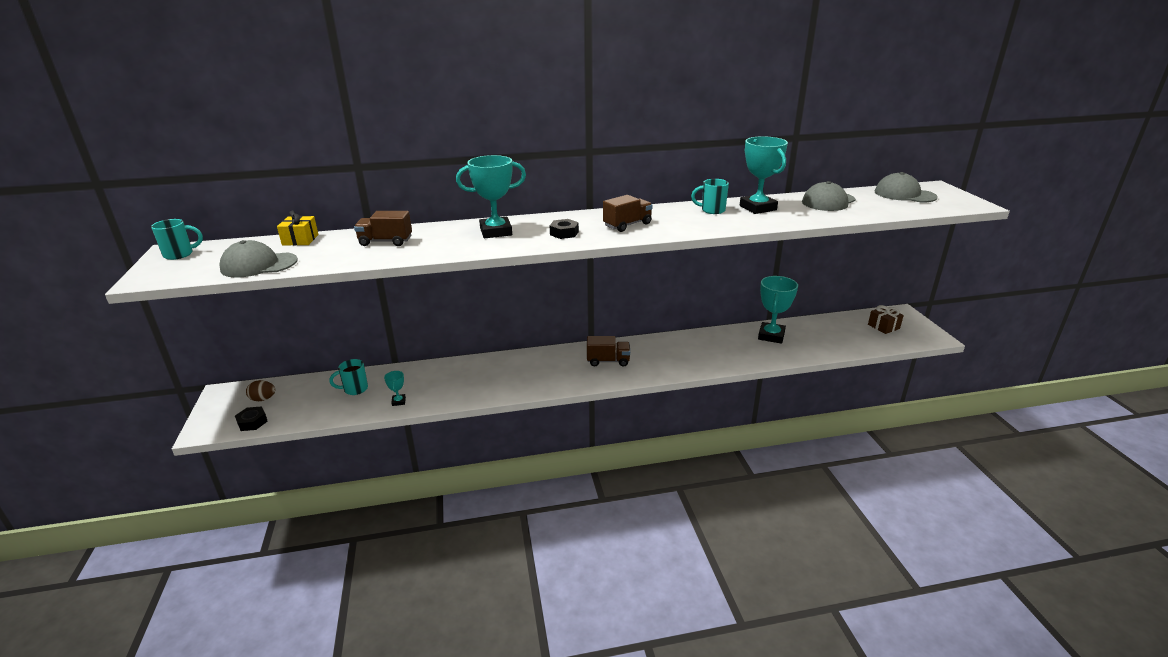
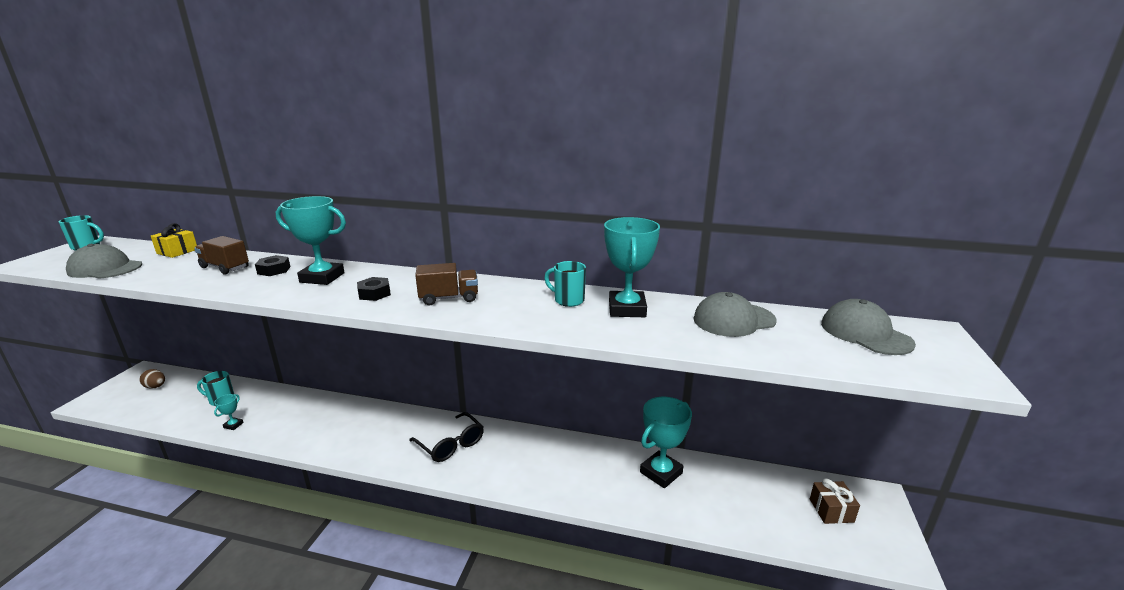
camera: 25 degrees right, 5 degrees down
(252, 422) = (121, 407): black nut -> black nut (274, 270)
(608, 361) = (450, 444): brown truck -> black glasses

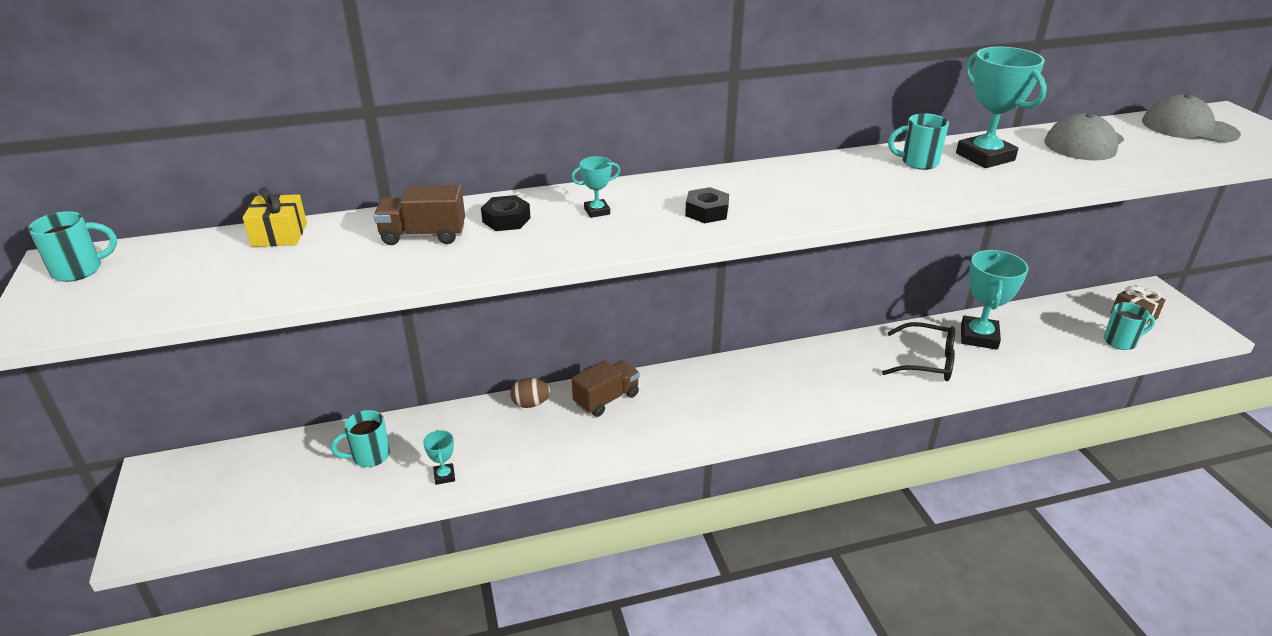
camera: 30 degrees left, 10 degrees up
(105, 268) = (223, 289): grey cap -> none
(155, 387) = (225, 481): brown egg -> brown egg (531, 404)
(322, 277) = (597, 211): turquoise trophy -> turquoise trophy, size x0.46
(449, 298) = (799, 193): brown truck -> brown truck (606, 399)
(450, 444) = (750, 389): black glasses -> black glasses (926, 361)
(789, 528) = (1121, 342): none -> turquoise mug

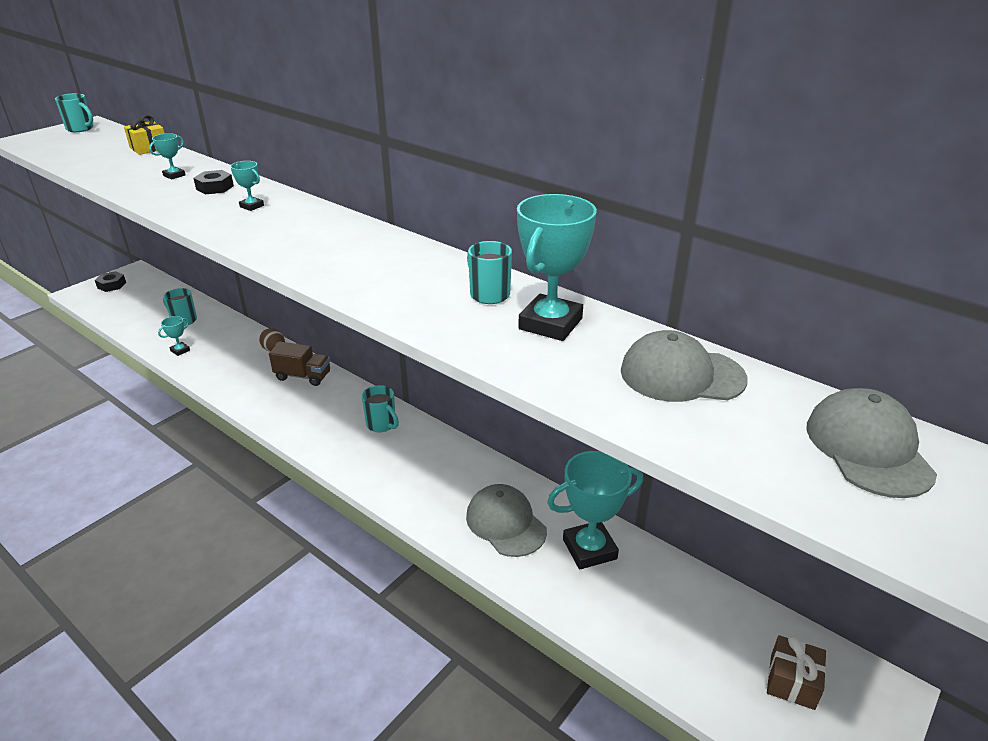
camera: 55 degrees right, 0 degrees up
(423, 235) = (174, 175): brown truck -> turquoise trophy
(707, 212) = (285, 237): black nut -> black nut (112, 285)
(926, 361) = (505, 523): black glasses -> grey cap
(1121, 342) = (711, 679): turquoise mug -> turquoise mug (382, 425)

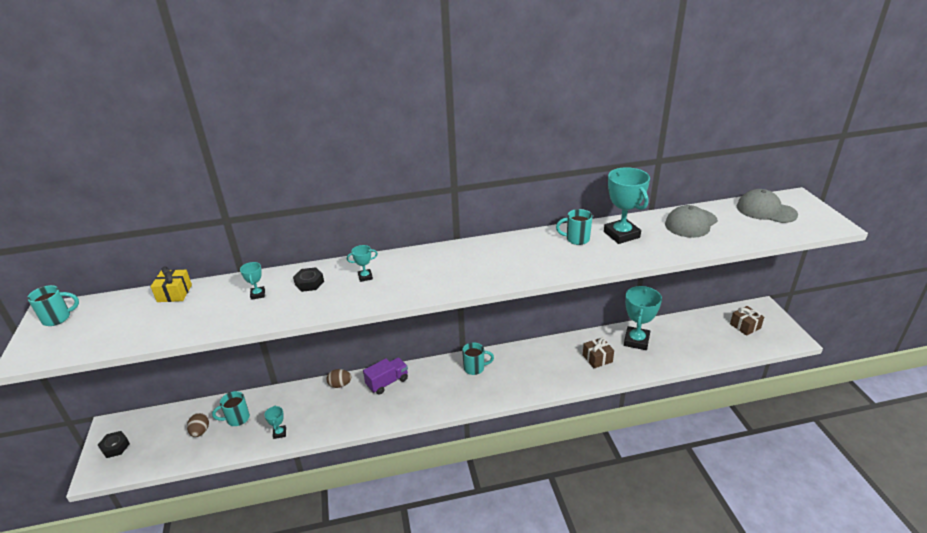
camera: 50 degrees left, 0 degrees up
(154, 311) = (200, 432): none -> brown egg
(303, 376) = (387, 382): brown truck -> purple truck
(505, 523) = (597, 358): grey cap -> brown gift

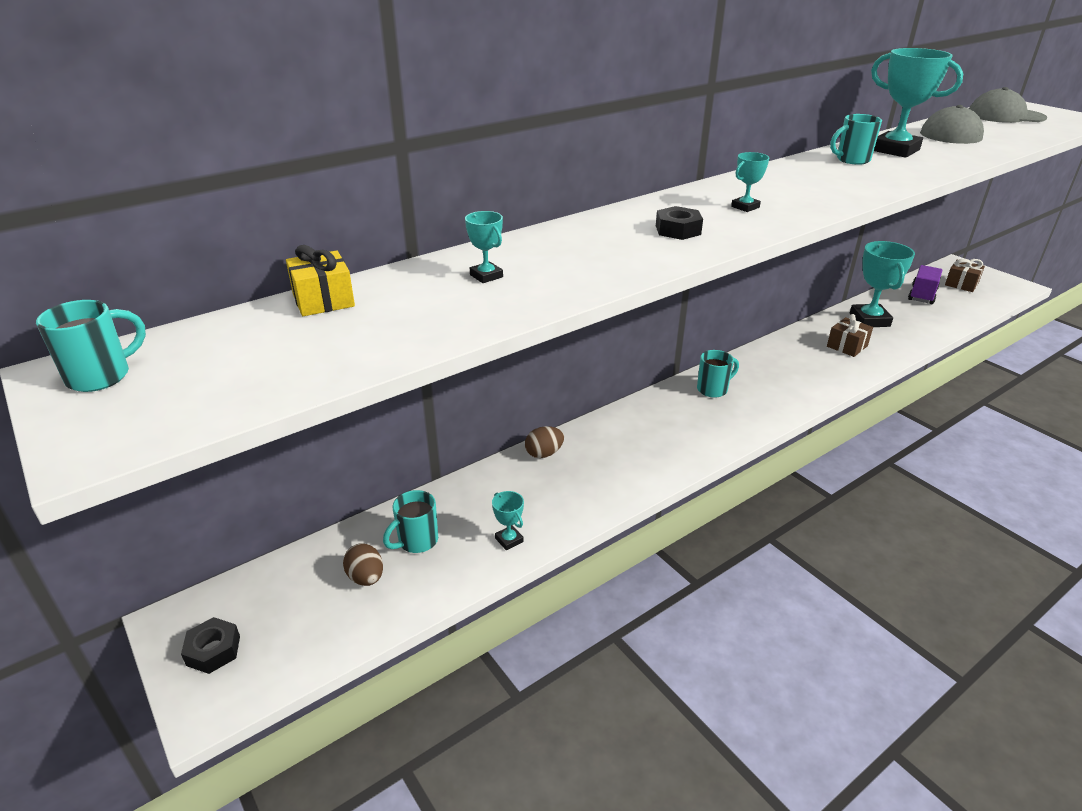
camera: 25 degrees left, 0 degrees up
(309, 283) = (555, 250): black nut -> black nut (678, 230)
(365, 277) = (633, 231): turquoise trophy -> turquoise trophy (745, 207)
(387, 382) = (611, 433): purple truck -> purple truck (922, 295)

